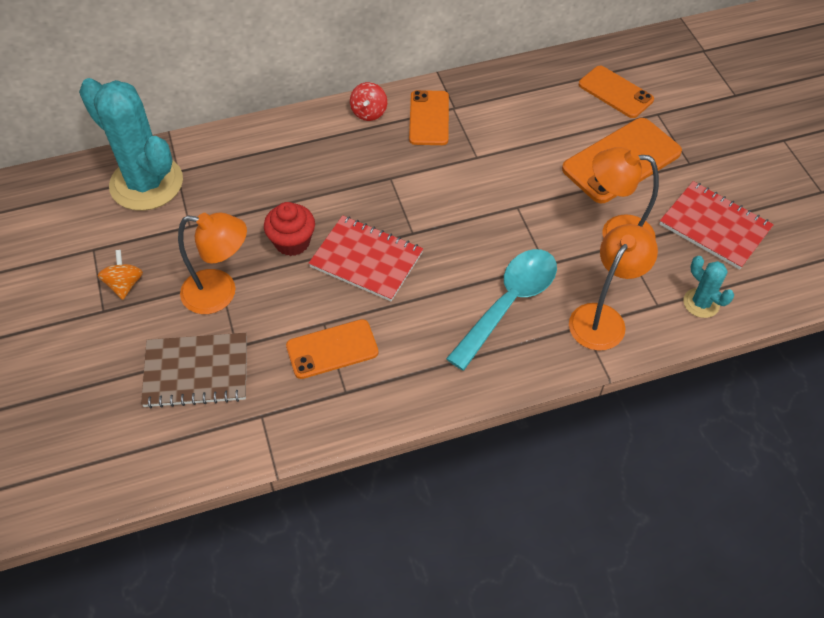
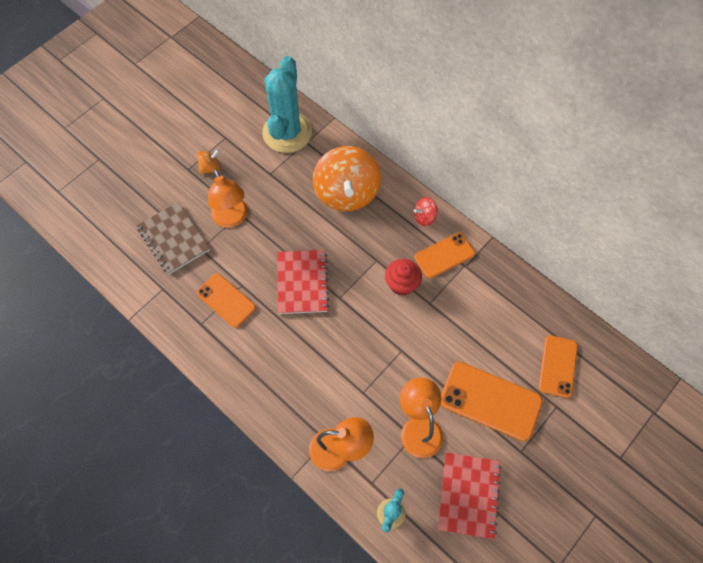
camera: 60 degrees right, 10 degrees up
(281, 165) = (347, 193): none -> orange spinning top
(292, 242) = (291, 234): red cupcake -> red cupcake (402, 284)
(509, 303) = (317, 385): turquoise spoon -> none

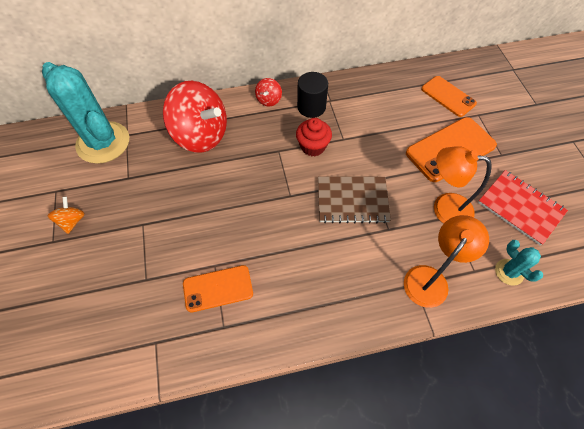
camera: 55 degrees left, 5 degrees down
(173, 239) = (112, 299): brown notebook -> brown notebook (352, 201)
(232, 219) = (141, 234): orange lamp -> none
(302, 282) = (253, 215): red notebook -> none
(347, 193) = (201, 135): orange spinning top -> red spinning top
(444, 255) = (311, 107): orange phone -> black cylinder

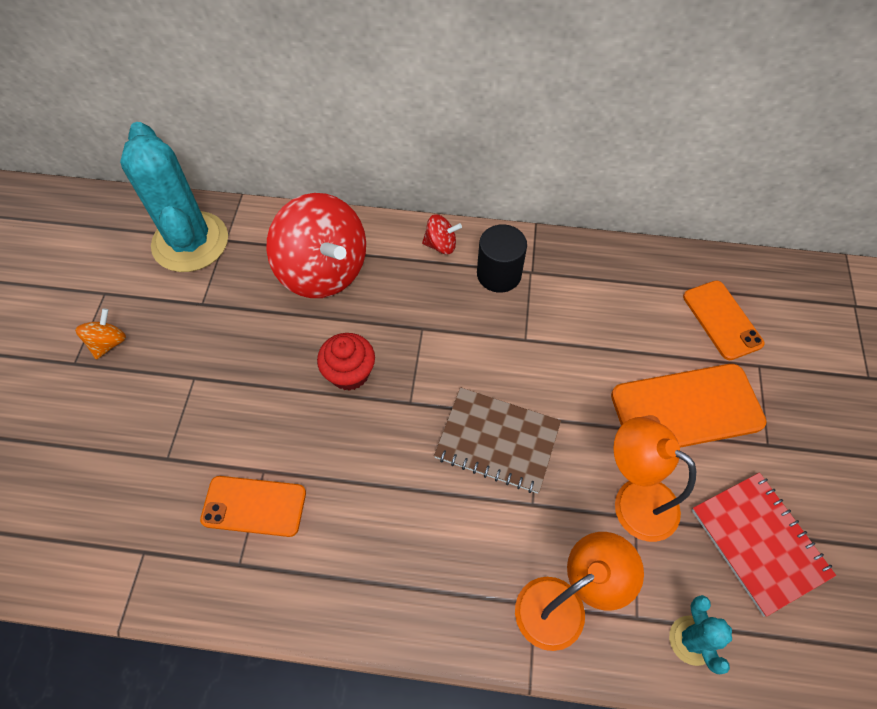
camera: 20 degrees right, 0 degrees up
(269, 100) = (441, 245): red spinning top -> red spinning top turned 120 degrees counterclockwise
(313, 146) = (474, 337): red cupcake -> red cupcake (349, 373)

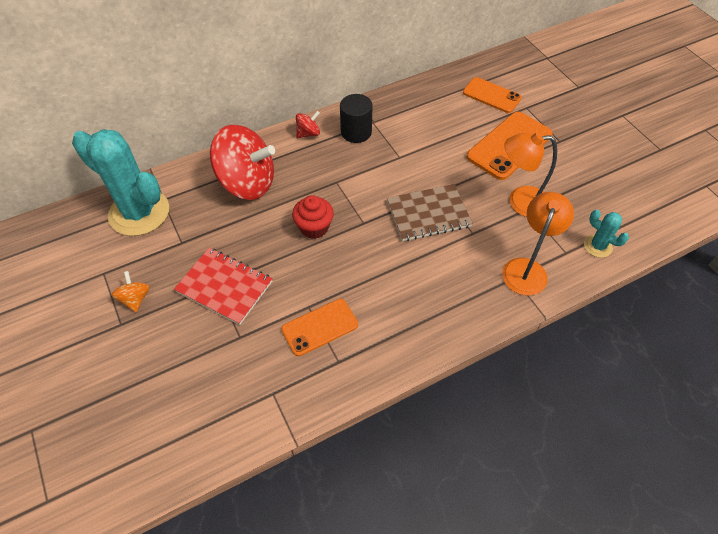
camera: 35 degrees left, 5 degrees down
(759, 542) = (591, 186): red notebook -> red notebook (224, 286)

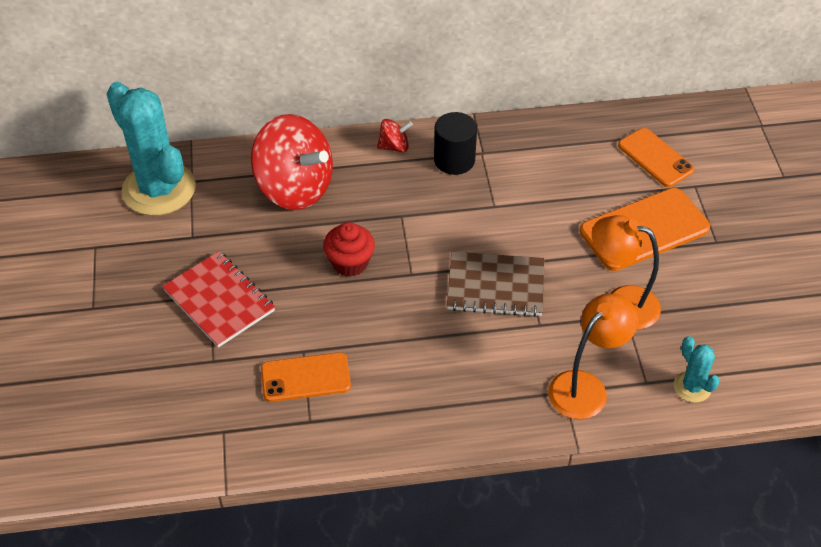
camera: 20 degrees right, 5 degrees down
(135, 299) = (118, 285): orange spinning top -> none

